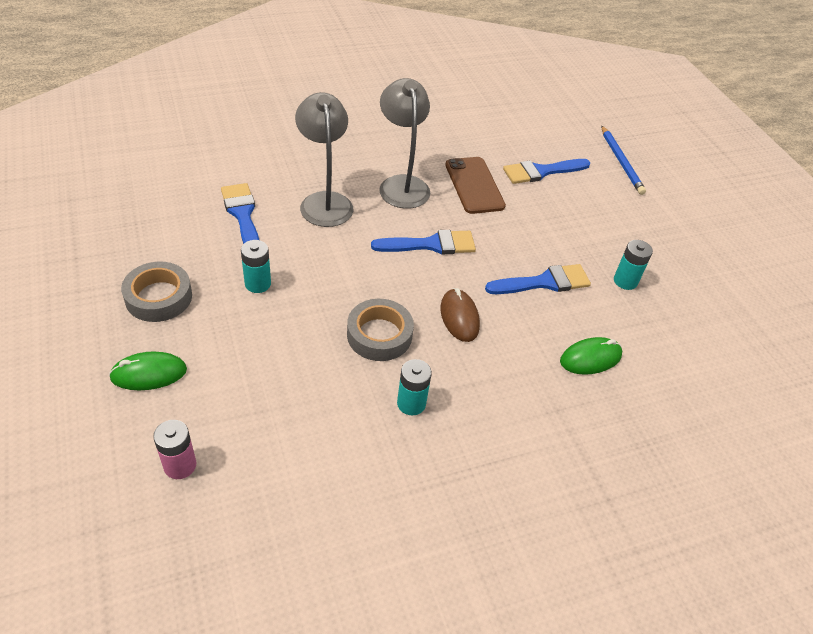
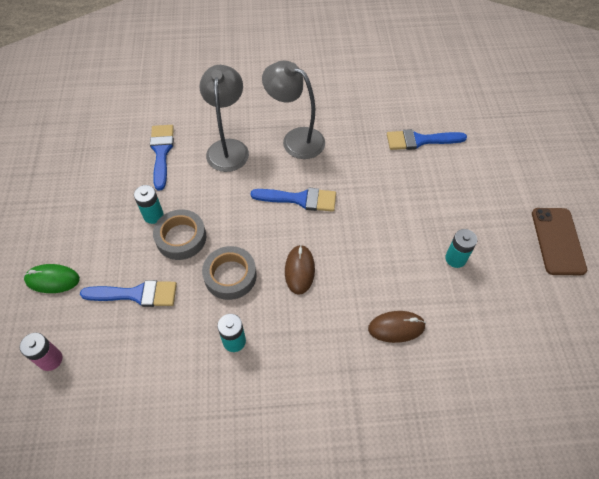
camera: 20 degrees right, 10 degrees up
(158, 297) = (79, 216): grey tape -> grey tape (181, 238)
(402, 184) = (295, 139): grey lamp -> grey lamp turned 60 degrees counterclockwise
(474, 185) = (356, 147): brown phone -> brown phone (557, 241)
(543, 282) = (382, 249): blue brush -> blue brush (136, 294)
(590, 358) = (396, 327): green mouse -> brown mouse
(621, 162) = (497, 139): blue pencil -> none

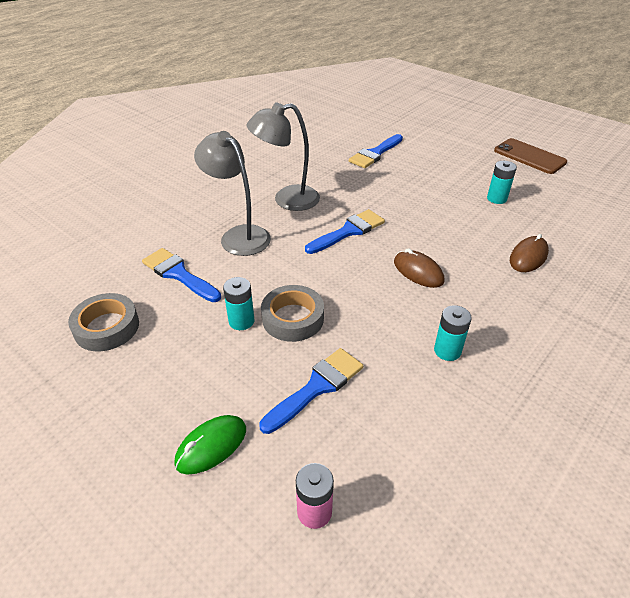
camera: 45 degrees left, 15 degrees down
(230, 276) = (374, 312): grey tape -> grey tape (107, 327)

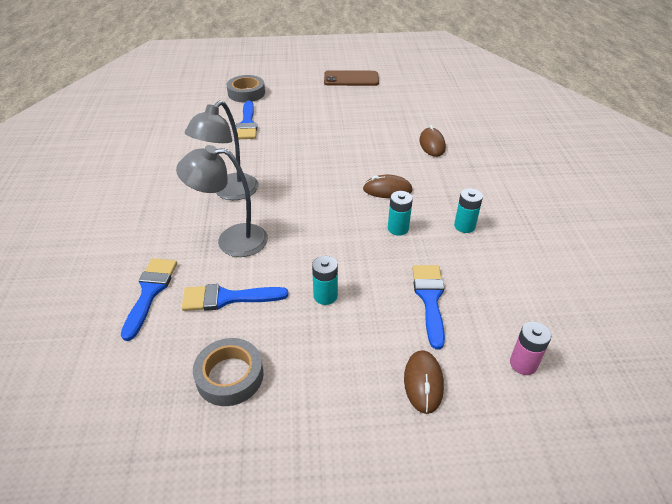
camera: 45 degrees left, 0 degrees up
(211, 446) = (423, 382): green mouse -> brown mouse
(293, 318) = (355, 269): grey tape -> grey tape (246, 93)
(348, 231) = (308, 190): blue brush -> blue brush (150, 292)
(496, 198) = (368, 117): turquoise battery -> turquoise battery (398, 228)

